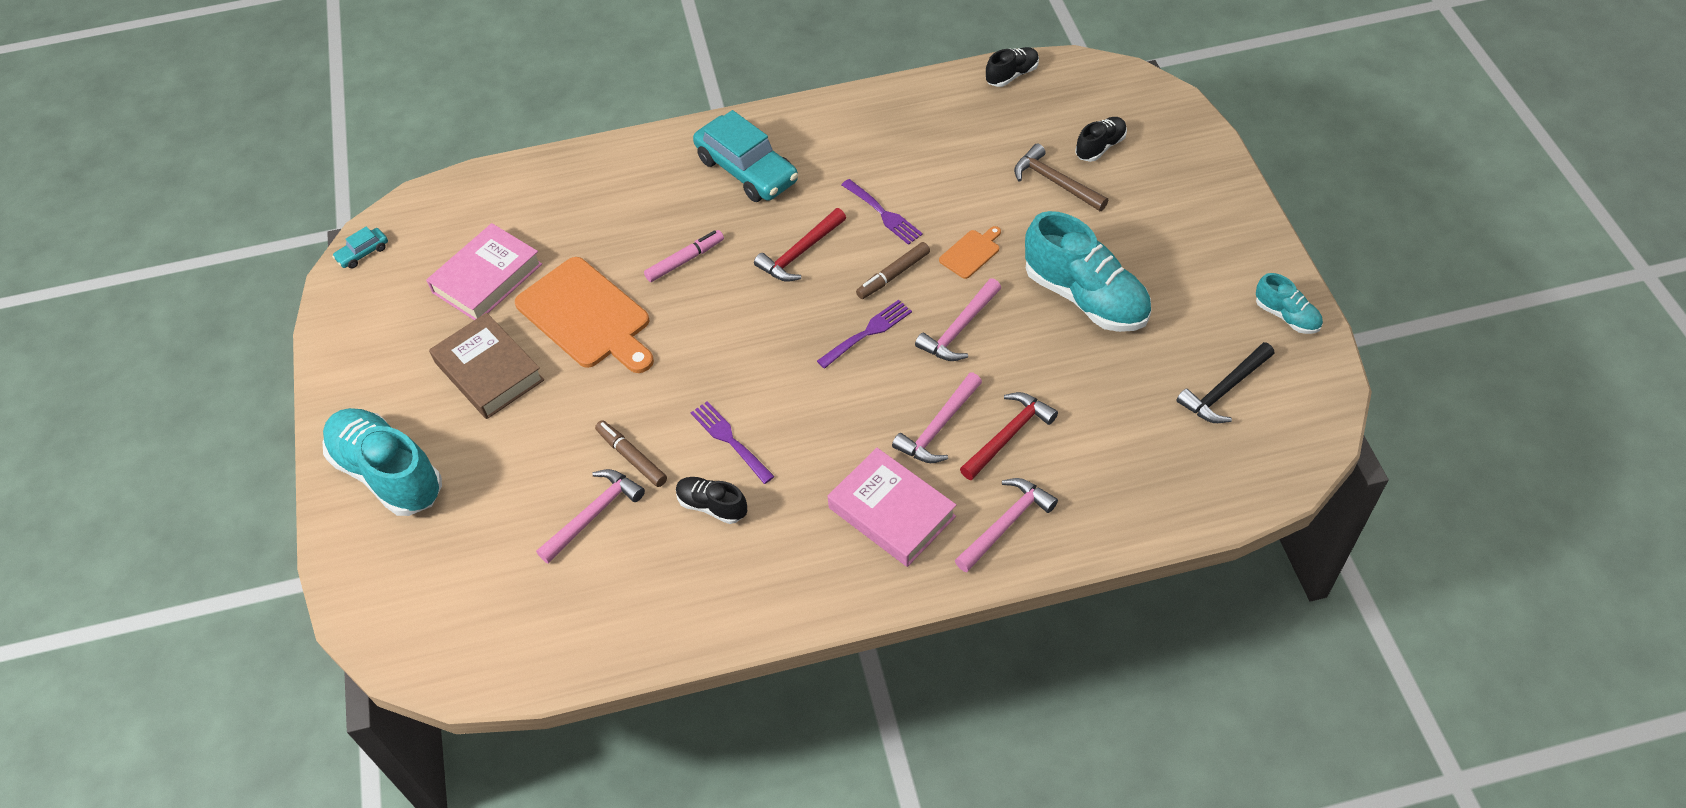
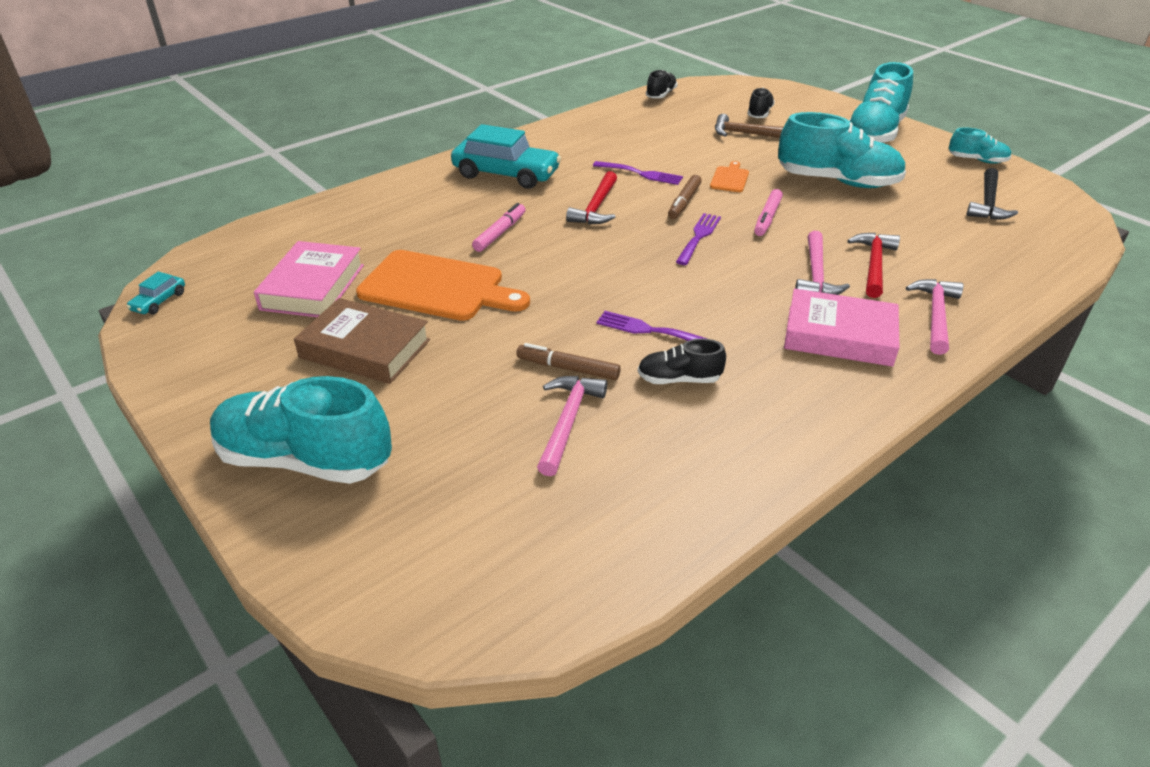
camera: 30 degrees left, 15 degrees down
(959, 329) = (767, 218): pink hammer -> pink marker
(1207, 228) = (874, 133): none -> turquoise shoe

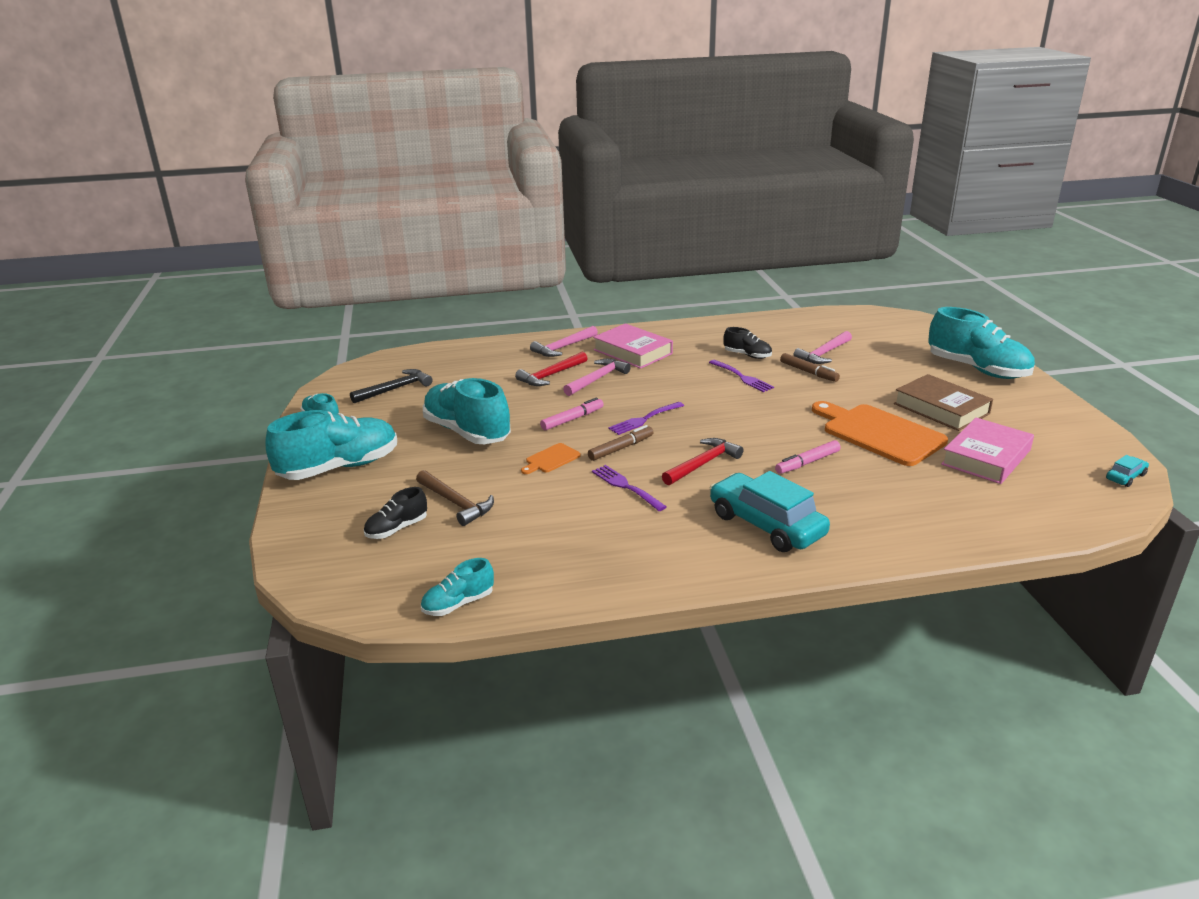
camera: 150 degrees left, 10 degrees down
(661, 95) = (458, 604): black shoe -> turquoise shoe

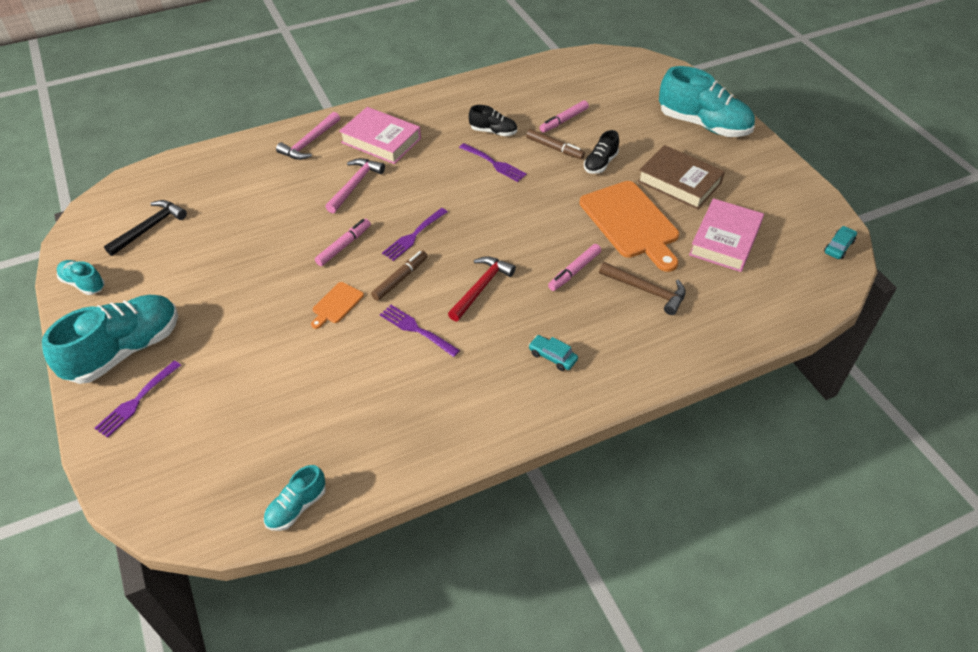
camera: 15 degrees left, 20 degrees up
(335, 504) = (136, 401): none -> purple fork
(397, 529) = (209, 423): black shoe -> black shoe (600, 163)
(456, 503) = (259, 379): brown hammer -> brown hammer (647, 291)
(467, 432) = (243, 280): turquoise shoe -> none
(551, 375) = (307, 186): red hammer -> none
(766, 525) = (552, 356): turquoise car -> turquoise car, size x0.44
(823, 354) = (563, 120): pink hammer -> pink marker
(879, 433) = (631, 223): orange cutting board -> orange cutting board turned 150 degrees counterclockwise

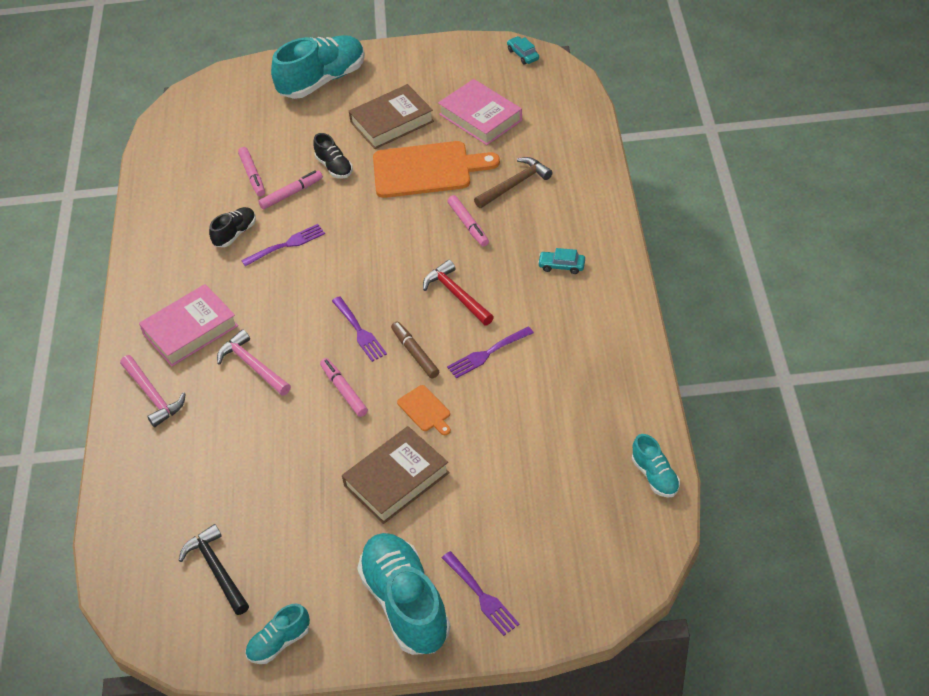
camera: 65 degrees left, 0 degrees up
(255, 307) = (396, 479): none -> brown book
(552, 356) = (561, 266): turquoise car -> turquoise car turned 45 degrees clockwise
(554, 148) = (291, 193): brown marker -> pink marker

